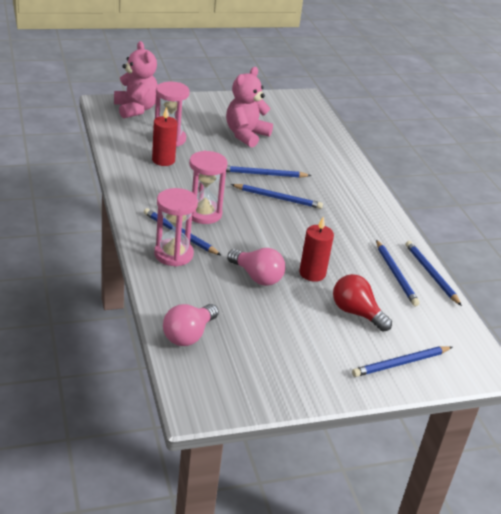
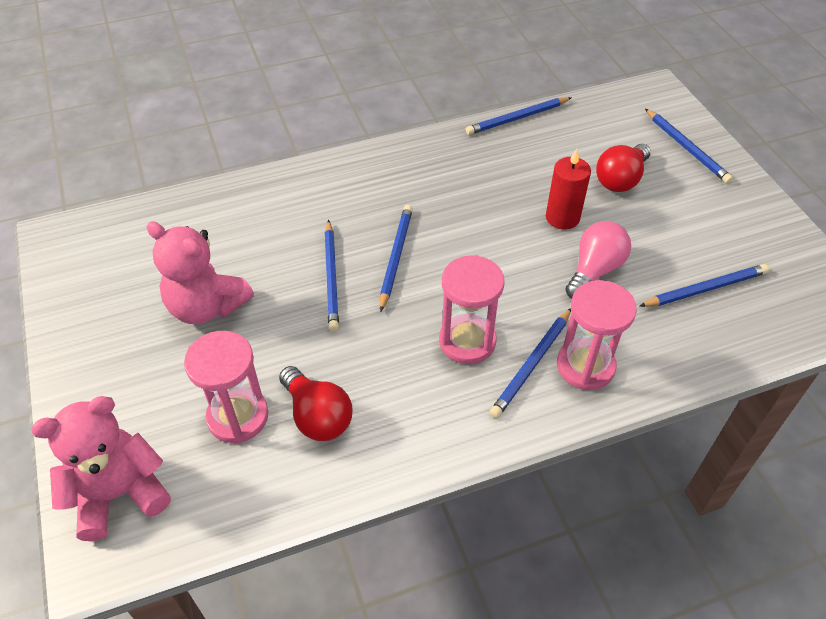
camera: 90 degrees left, 15 degrees up
(163, 160) = (317, 416): red candle -> red light bulb
(188, 335) = (745, 329): pink light bulb -> none
(396, 275) = (531, 146): blue pencil -> blue pencil (705, 288)

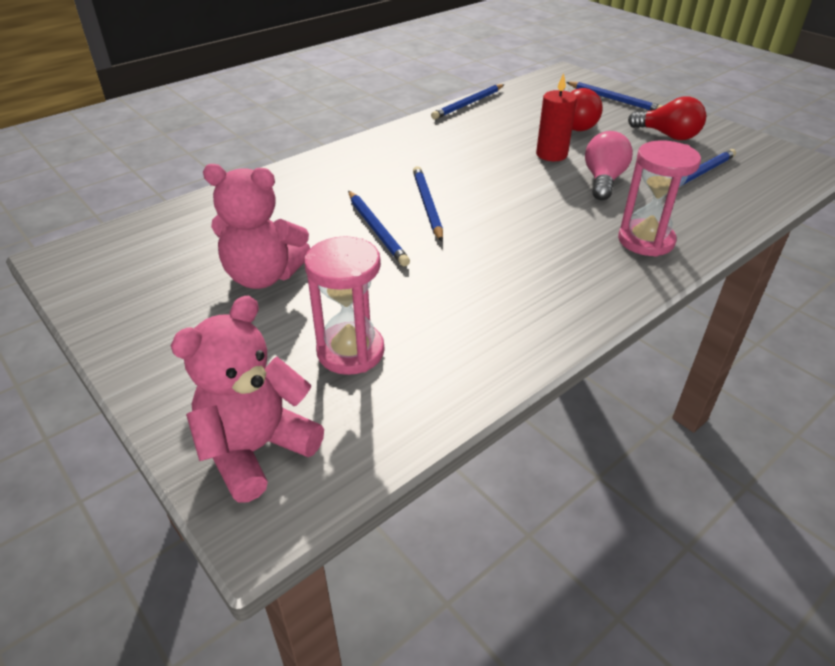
camera: 20 degrees left, 10 degrees down
(317, 416) = (432, 331): red light bulb -> red light bulb (668, 135)
(467, 341) = (533, 246): pink hourglass -> none
(532, 365) = (601, 249): blue pencil -> none

